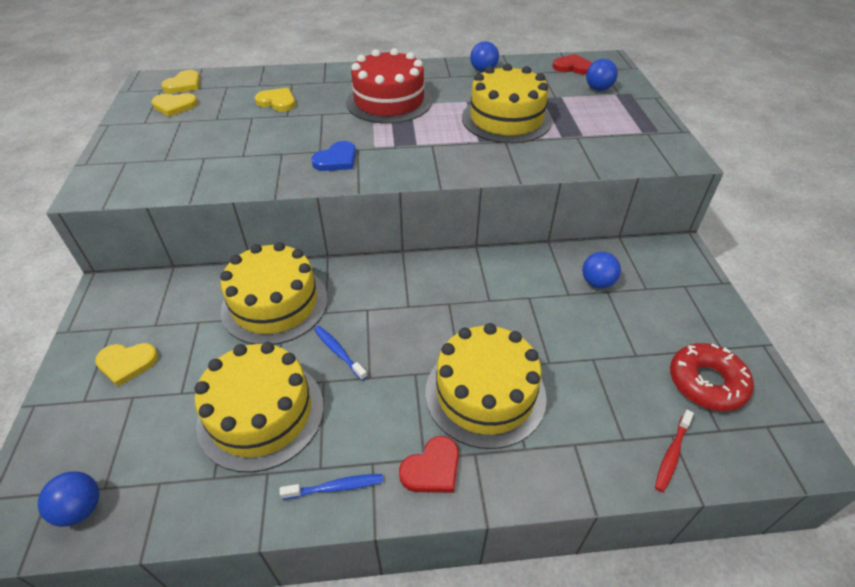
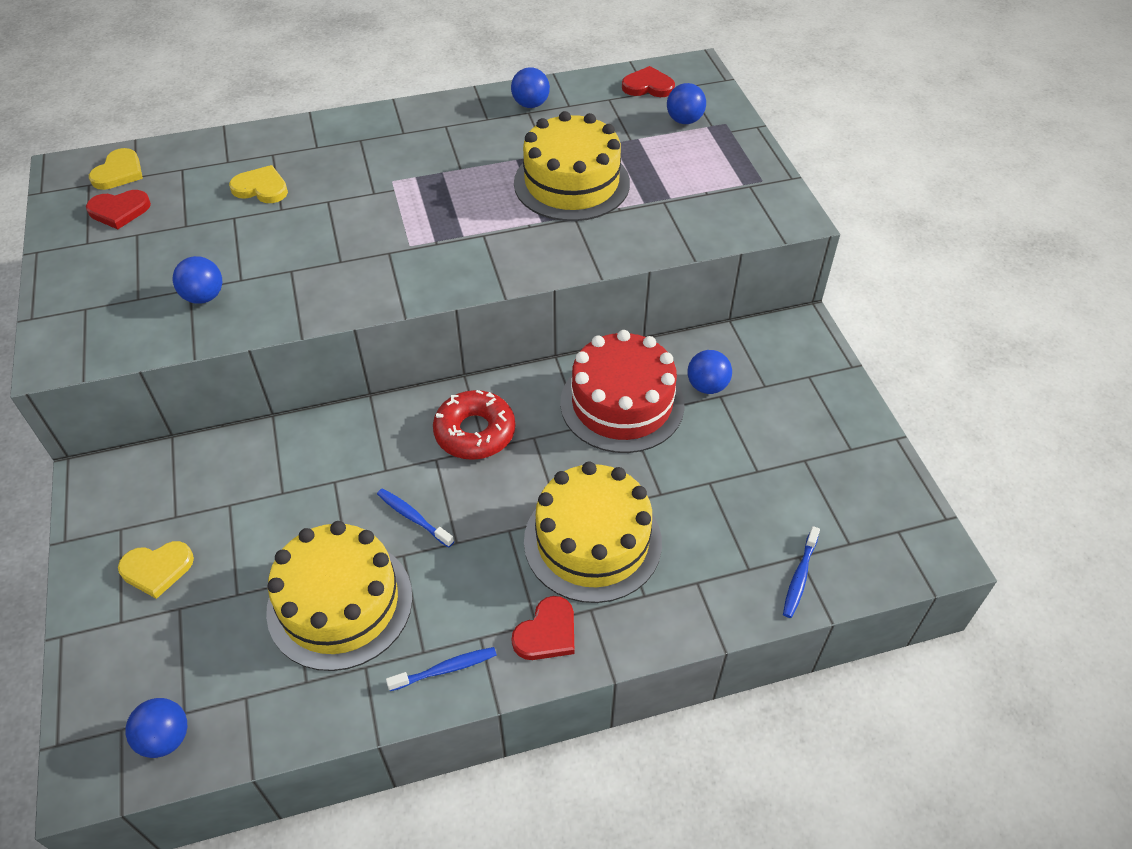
camera: 10 degrees left, 5 degrees up
(175, 106) = (119, 211): yellow heart -> red heart
(212, 163) = (204, 297): none -> blue ball
(275, 304) = (319, 468): yellow cake -> none
(336, 160) = (365, 272): blue heart -> none
(389, 101) = (413, 170): red cake -> red cake (622, 403)
(672, 454) = (799, 577): red toothbrush -> blue toothbrush
(706, 383) = (835, 492): red donut -> red donut (475, 432)

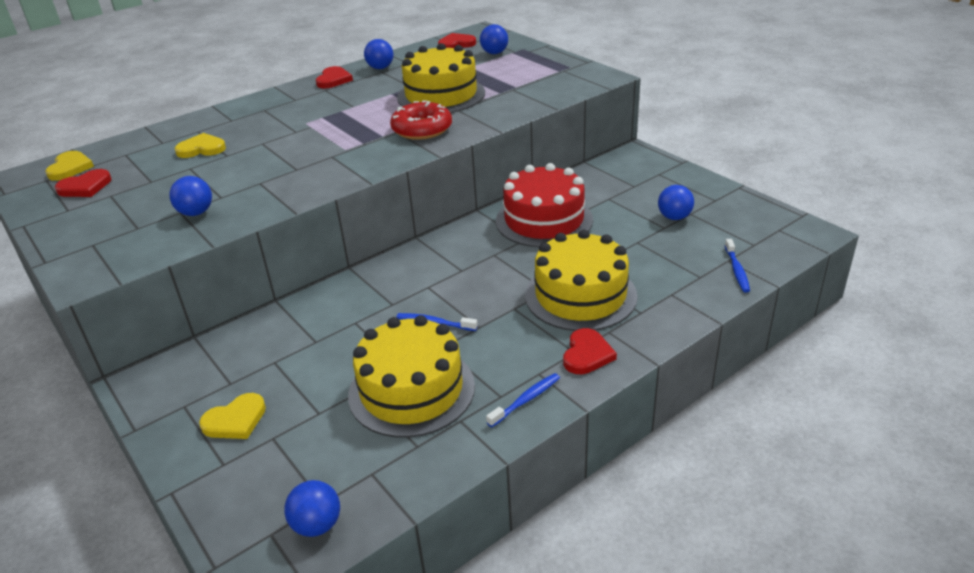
camera: 20 degrees left, 15 degrees down
(465, 109) = (333, 80): none -> red heart
(475, 432) = (447, 264): red donut -> red donut (422, 129)
(707, 386) = (596, 196): blue ball -> blue ball (674, 217)

